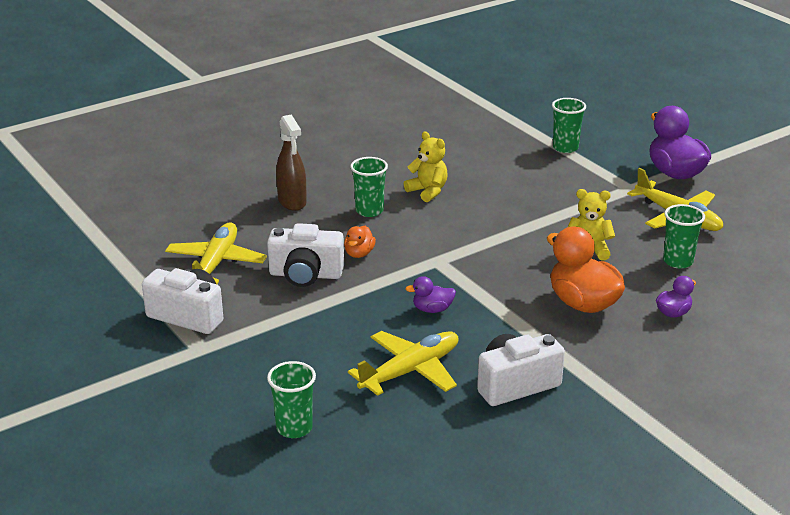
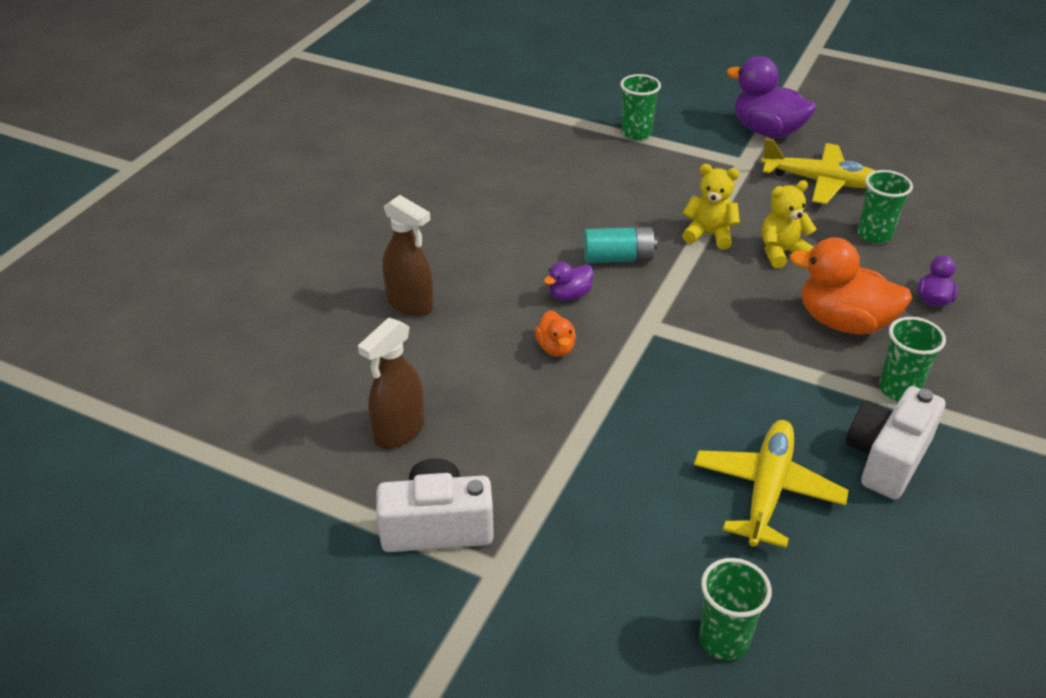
camera: 30 degrees left, 10 degrees up
(215, 264) = (399, 431): yellow plane -> brown spray bottle
(305, 275) = (523, 403): white camera -> none
(369, 211) = (511, 284): green cup -> green cup (898, 389)
(428, 191) = (550, 235): yellow teddy bear -> yellow teddy bear (709, 234)
(432, 309) = (707, 393): purple duck -> purple duck (569, 295)
(460, 218) = (618, 258): none -> turquoise battery

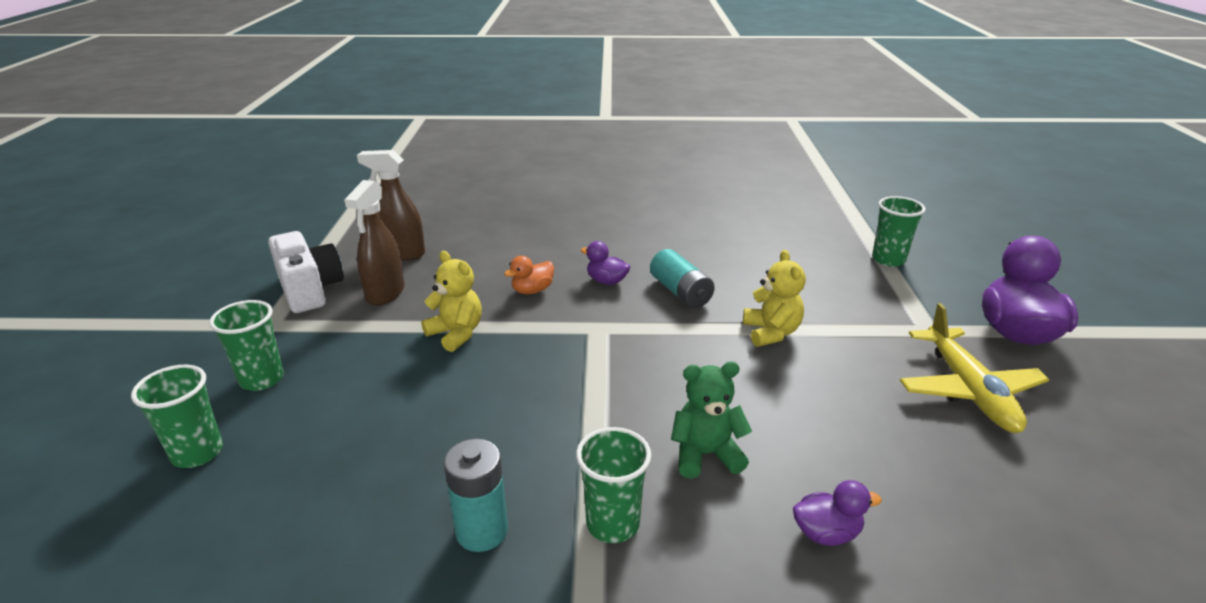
camera: 65 degrees right, 10 degrees down
(410, 304) = (542, 224): brown spray bottle -> brown spray bottle (385, 293)
(766, 490) = (397, 444): yellow plane -> none
(781, 252) = (791, 385): yellow teddy bear -> yellow teddy bear (456, 333)
(843, 322) = (705, 454): orange duck -> green teddy bear
(874, 235) = (910, 453): green cup -> green cup (262, 379)
(886, 458) = (482, 531): white camera -> turquoise battery

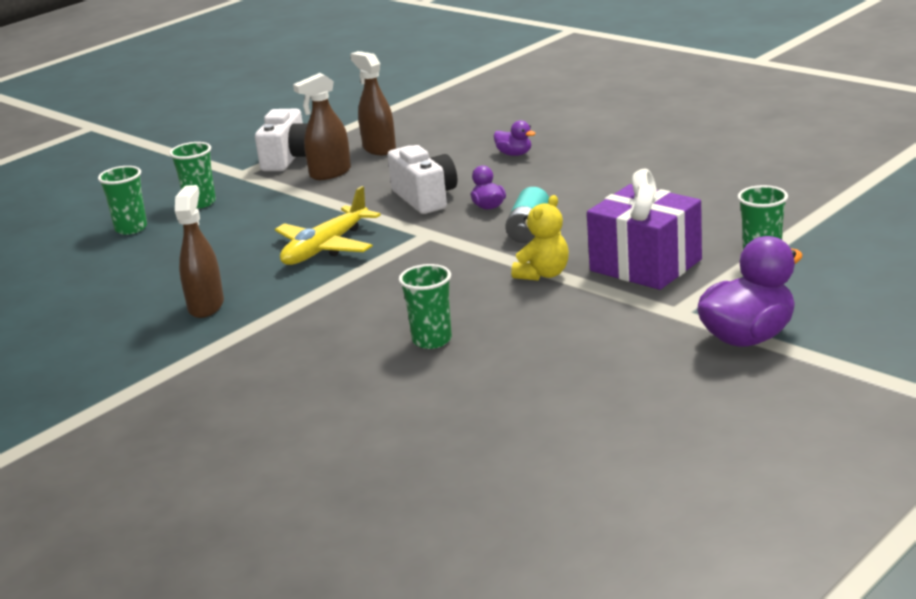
camera: 45 degrees right, 5 degrees down
(456, 333) = (335, 210): yellow teddy bear -> none
(482, 531) = (206, 306): turquoise battery -> brown spray bottle
(532, 290) = (425, 198): orange duck -> white camera
(612, 524) = (269, 327): green cup -> green cup (432, 340)
(705, 454) = (369, 319): green teddy bear -> none
(826, 533) = (368, 373): purple duck -> purple duck (514, 154)
(829, 294) = (645, 265): none -> purple gift
(968, 389) = (615, 352): yellow plane -> yellow plane (326, 247)

